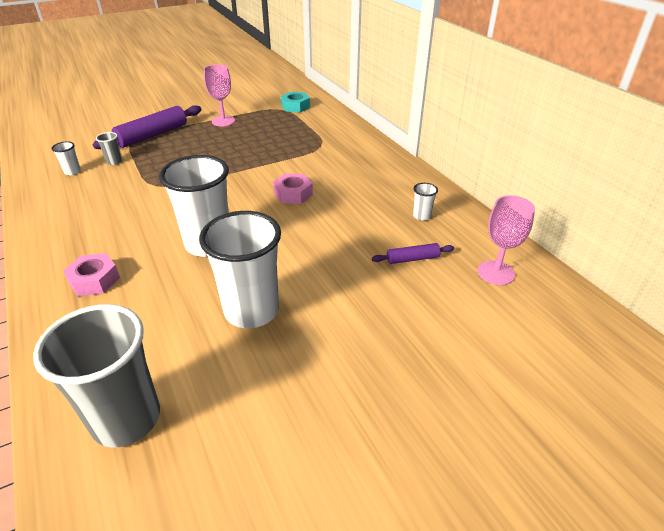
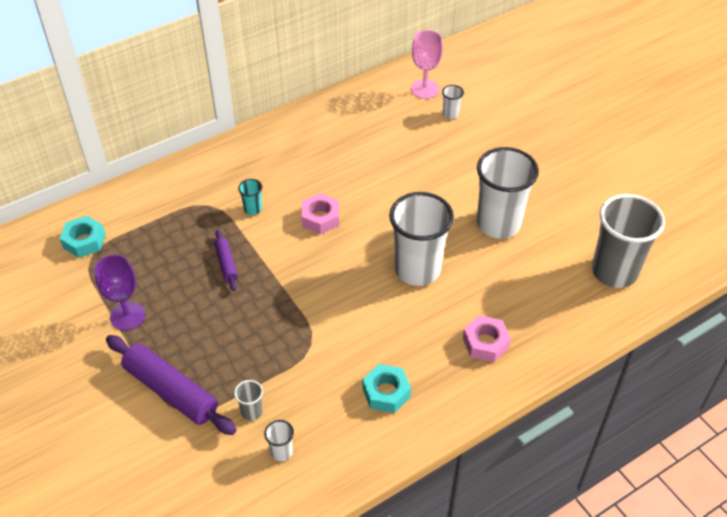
camera: 95 degrees left, 10 degrees up
(85, 217) = (386, 392): none -> turquoise nut
(223, 121) = (127, 316): pink goblet -> purple goblet
(311, 163) = (253, 209): none -> turquoise cup
(412, 259) = (415, 133): purple rolling pin -> purple rolling pin (226, 263)
(421, 216) = (351, 125): white cup -> white cup (450, 114)

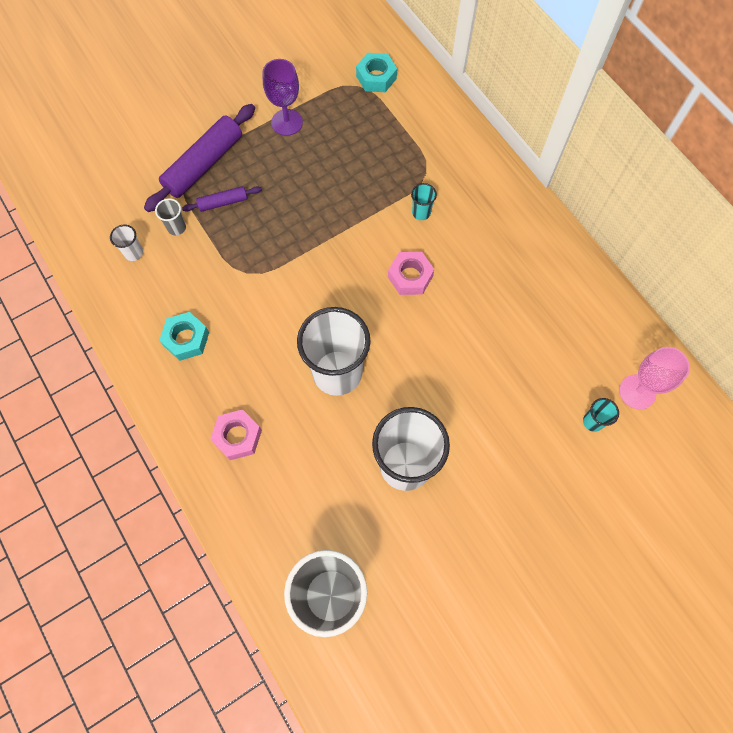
camera: 90 degrees right, 20 degrees up
(226, 263) = (347, 194): purple rolling pin -> purple rolling pin (223, 202)
(450, 114) = (593, 421): white cup -> turquoise cup

